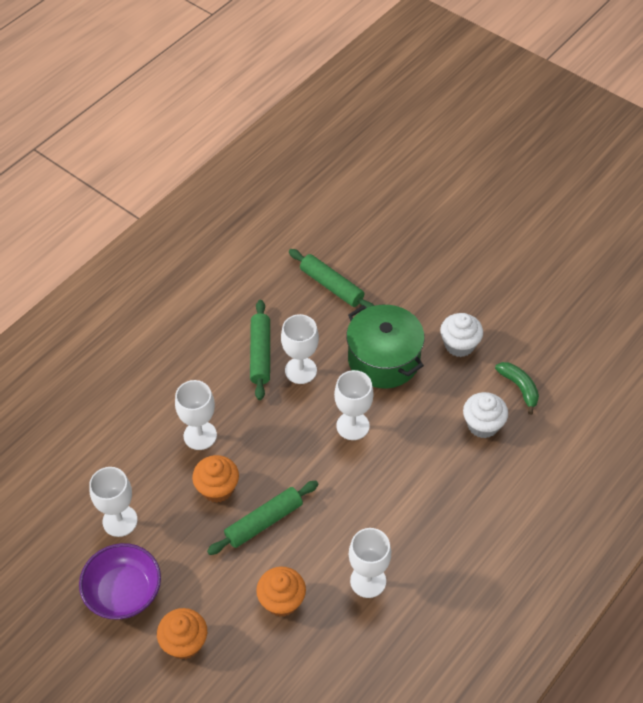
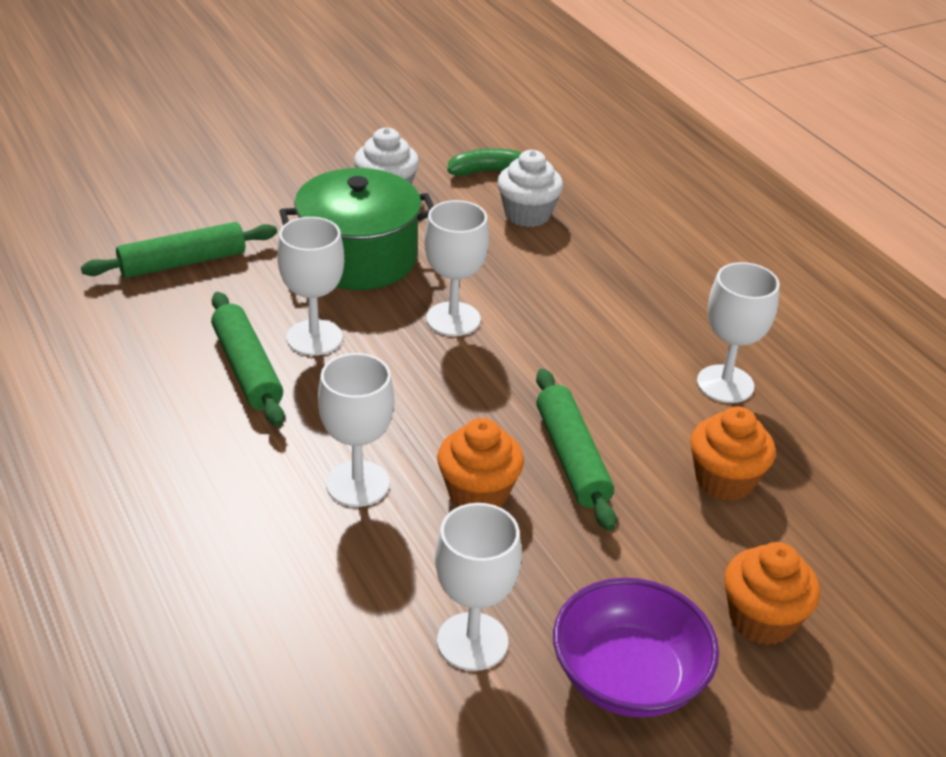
camera: 70 degrees left, 15 degrees down
(260, 354) = (247, 369): green rolling pin -> green rolling pin turned 45 degrees clockwise

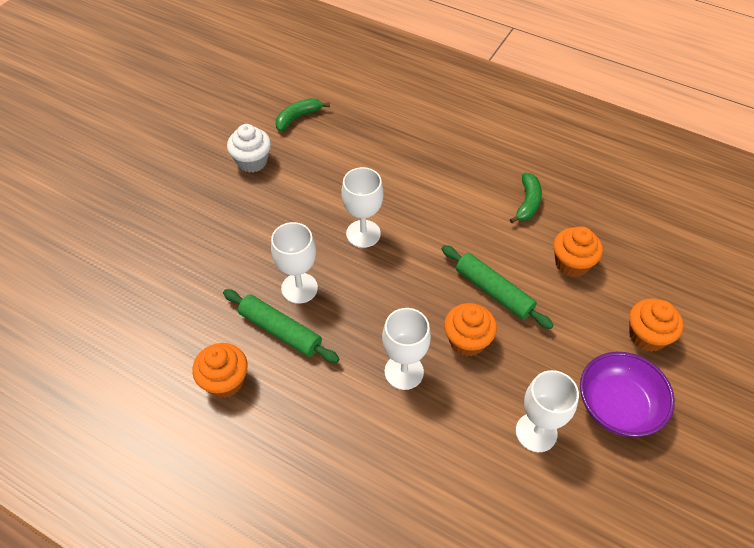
camera: 30 degrees left, 15 degrees up
(132, 386) = (225, 381): none -> orange cupcake
(183, 262) = (175, 276): green rolling pin -> none
(359, 258) = (276, 218): green pot -> none
(527, 214) = (344, 139): white cupcake -> none
(725, 384) = (527, 203): white goblet -> green banana

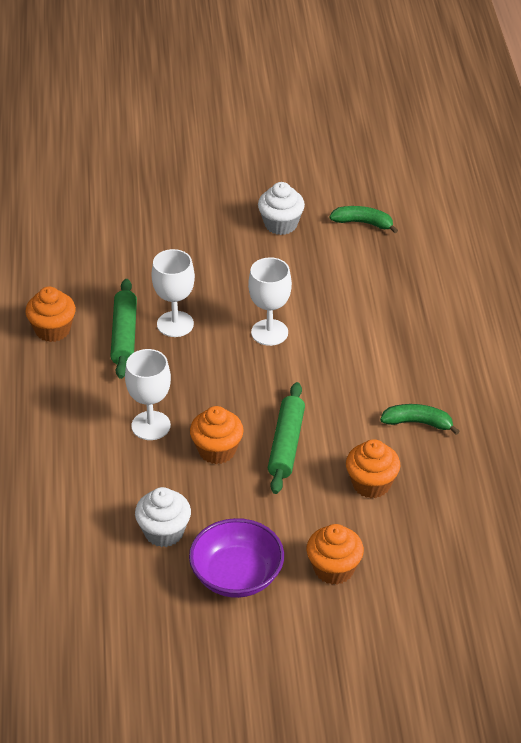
camera: 55 degrees right, 10 degrees down
(527, 203) = (418, 423): green banana -> green banana turned 150 degrees counterclockwise
(536, 432) = (164, 532): white goblet -> white cupcake

